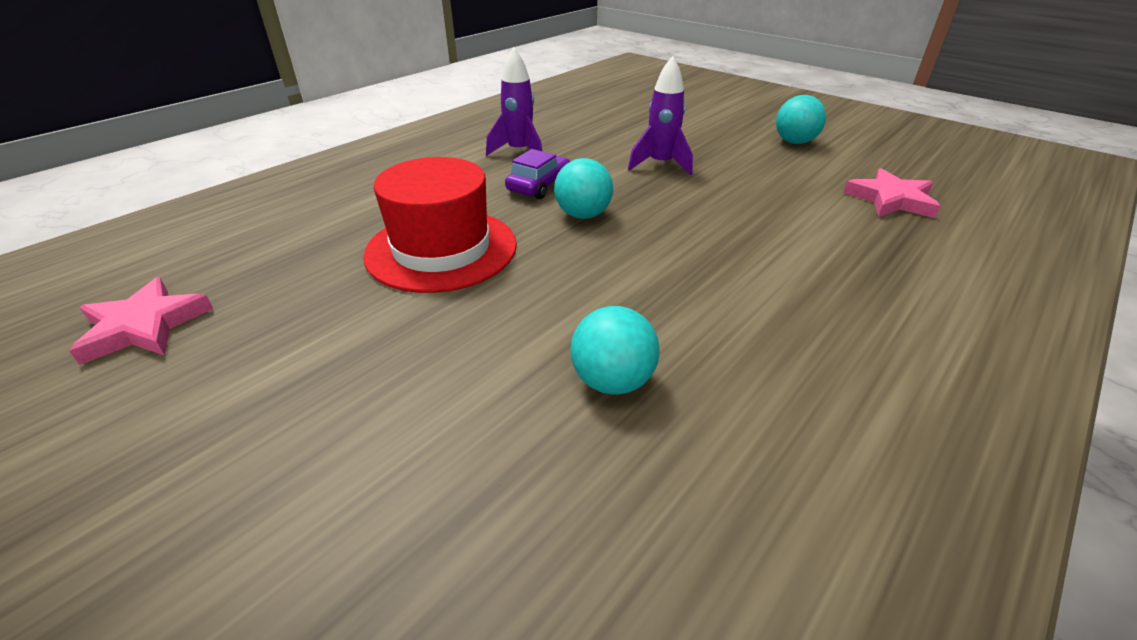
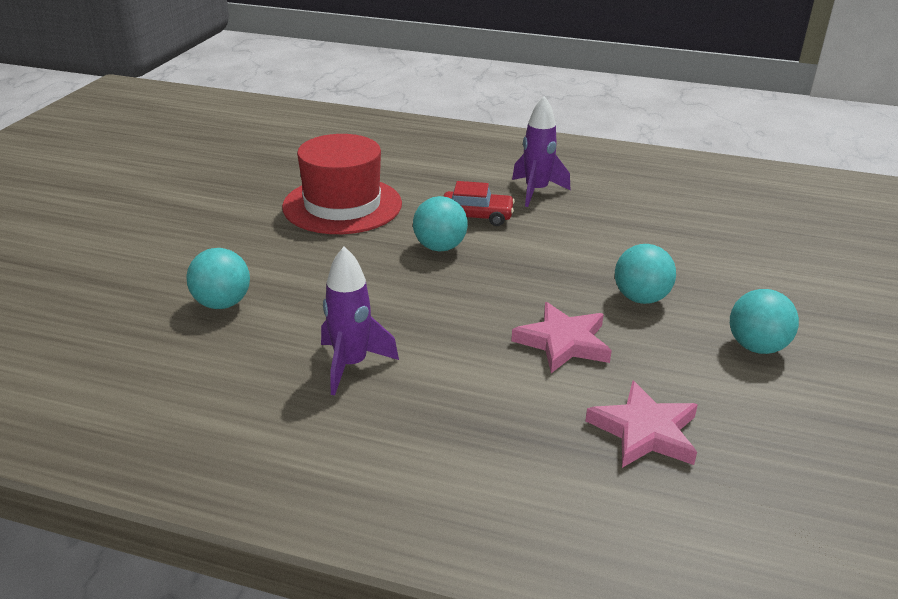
camera: 65 degrees right, 5 degrees down
(144, 326) = (209, 151): pink star -> pink star (563, 342)
(539, 185) = (477, 216): purple car -> red car
(660, 165) = (584, 266): purple rocket -> purple rocket (351, 365)
(719, 158) = (641, 298): none -> turquoise ball

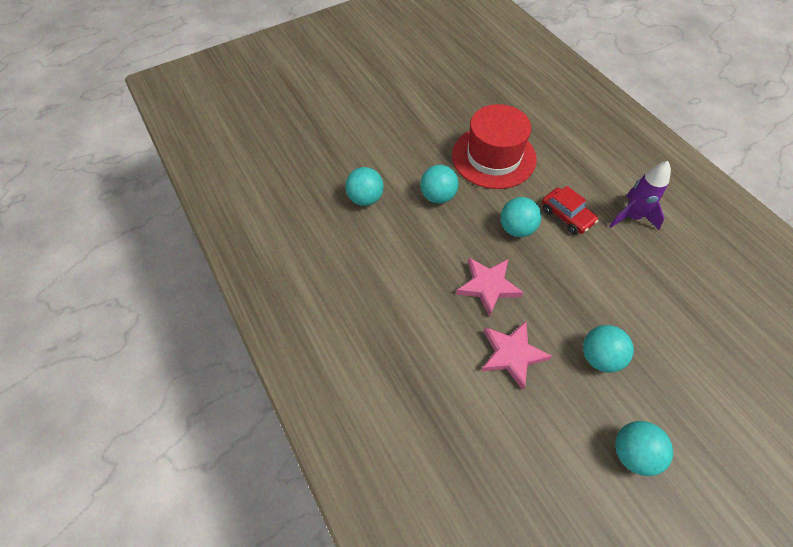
camera: 45 degrees right, 25 degrees up
(317, 261) = (438, 196): none -> turquoise ball
(351, 365) = (386, 286): purple rocket -> none
(645, 431) = (488, 452): pink star -> pink star (488, 286)

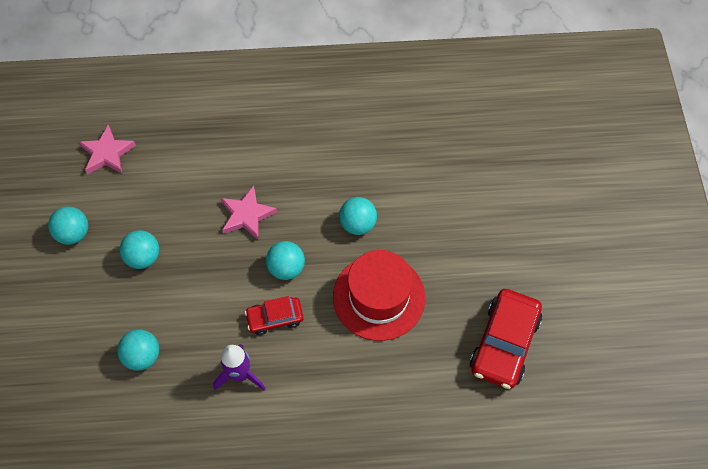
camera: 115 degrees right, 5 degrees up
(365, 198) = (387, 167): turquoise ball -> turquoise ball (142, 356)
(474, 79) = (504, 343): none -> red car
(512, 354) = (184, 200): pink star -> pink star (107, 153)

